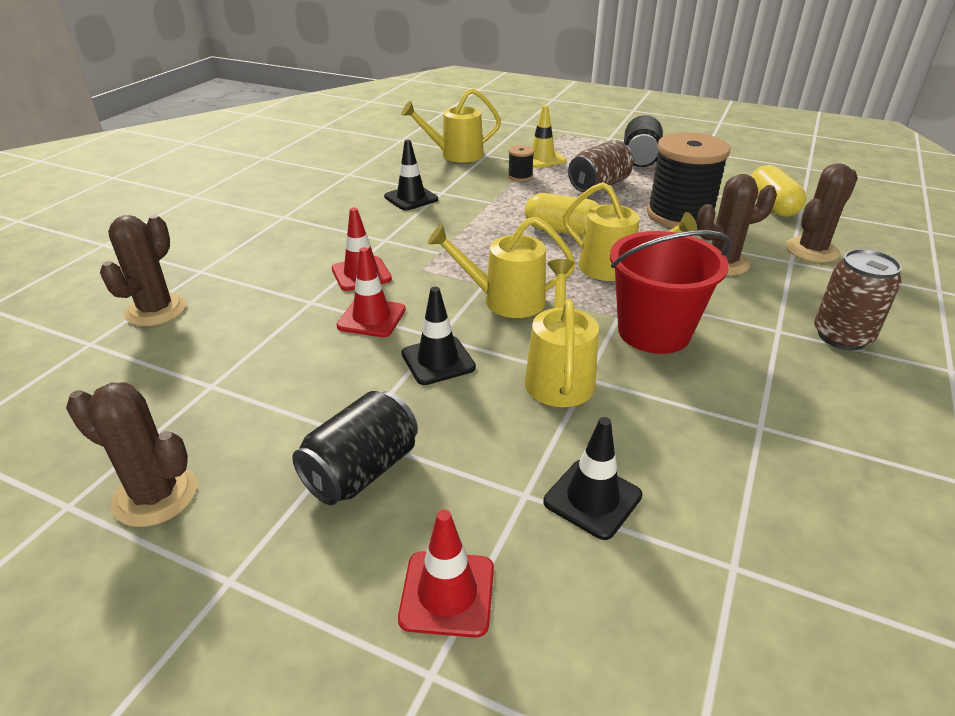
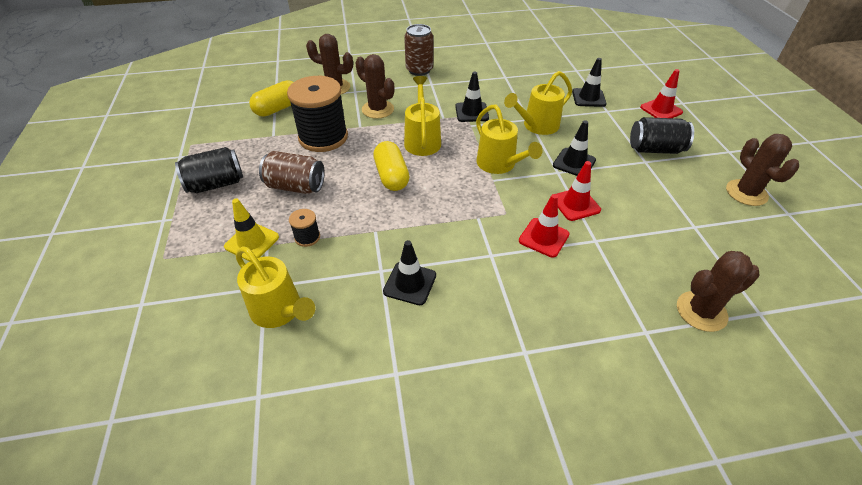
camera: 125 degrees left, 10 degrees up
(654, 332) = (471, 112): red bucket -> black traffic cone

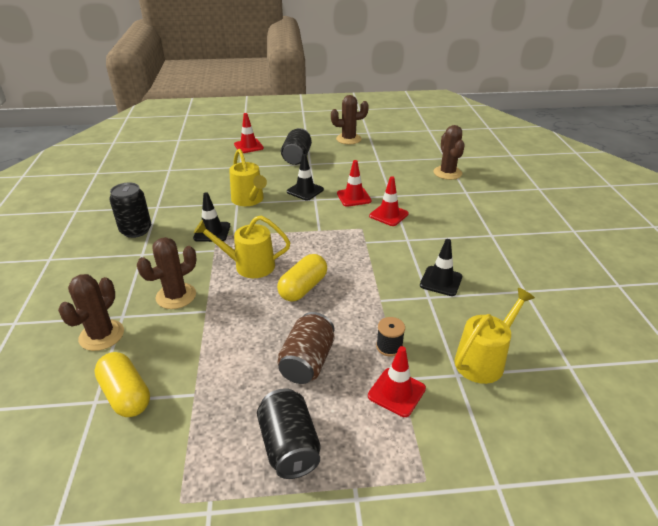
camera: 85 degrees left, 10 degrees down
(252, 242) = (396, 392): yellow traffic cone -> red traffic cone
(323, 137) = (217, 342): black spool -> none
(391, 176) = (303, 288): yellow capsule -> yellow capsule turned 45 degrees counterclockwise
(419, 70) = (104, 261): brown can -> none
(464, 74) = (136, 230): none -> black can
(499, 165) = (299, 224): yellow watering can -> none
(588, 98) = (217, 171): black traffic cone -> none

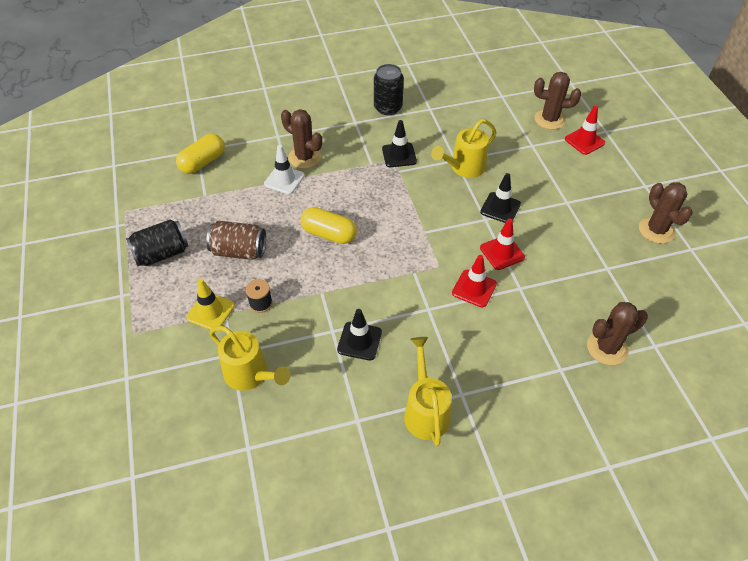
camera: 80 degrees right, 15 degrees up
(101, 335) = (256, 132): brown cactus -> brown cactus (549, 119)
(204, 315) = (284, 180): none -> white traffic cone
(248, 265) = (353, 191): yellow watering can -> yellow watering can (425, 410)
(297, 157) = (576, 188): black can -> none
(396, 392) = (210, 311): red traffic cone -> yellow traffic cone

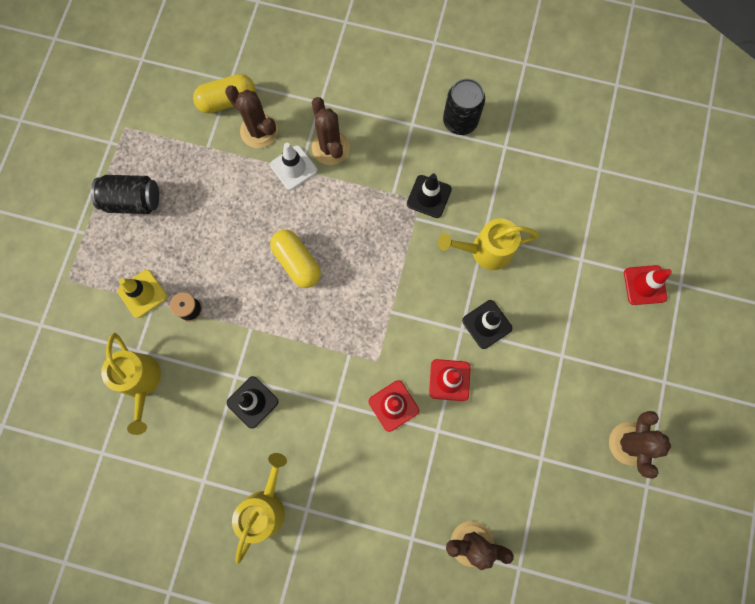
camera: 30 degrees right, 25 degrees up
(239, 251) = (203, 237): brown can -> none
(549, 119) = (629, 233): brown cactus -> brown cactus (259, 131)

